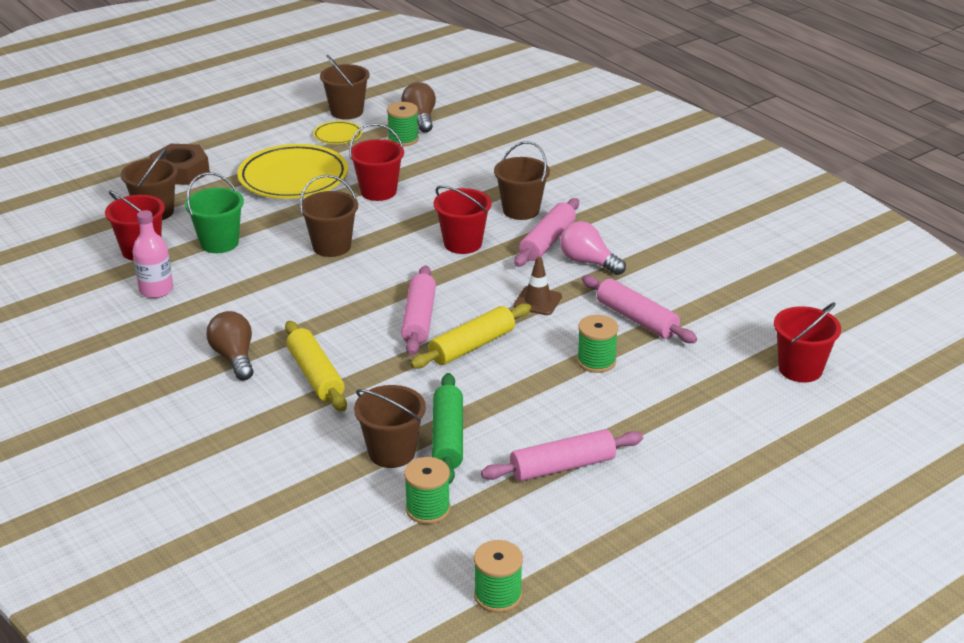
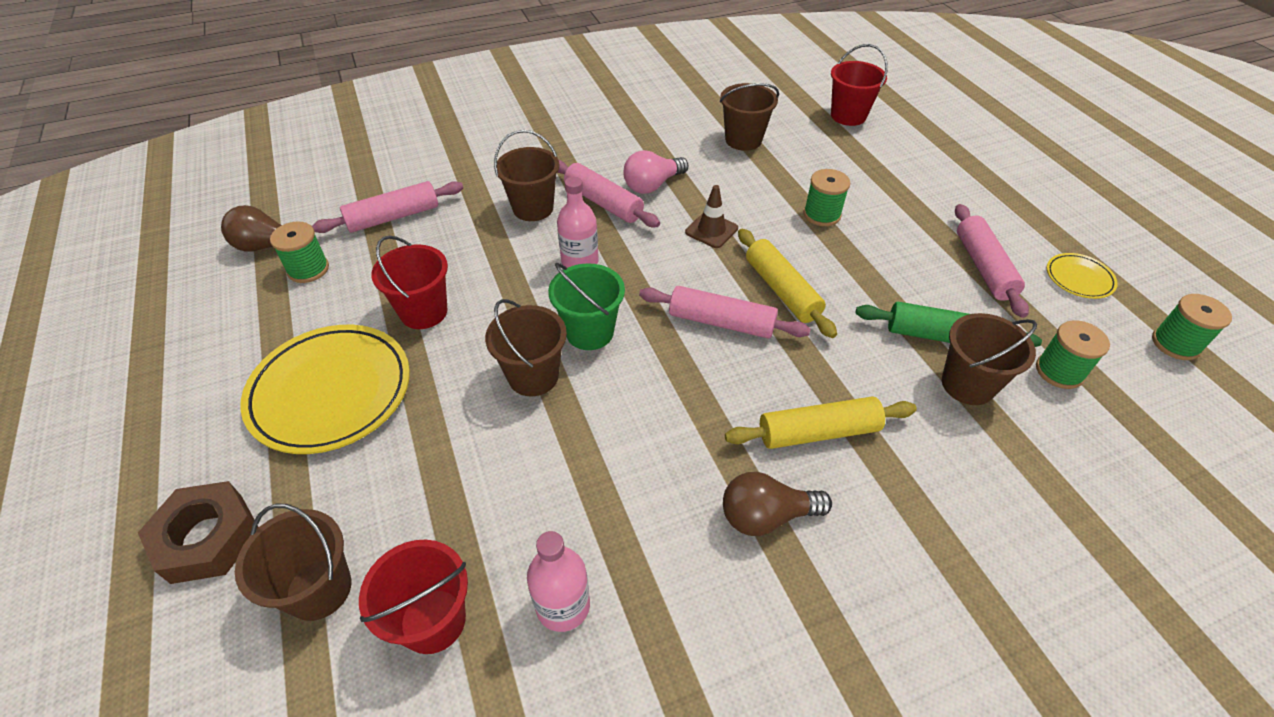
camera: 75 degrees left, 15 degrees up
(219, 243) = (463, 504): green bucket -> green bucket (589, 332)
(338, 136) = (247, 329): yellow plate -> yellow plate (1079, 279)
(346, 112) = (187, 310): brown bucket -> brown bucket (743, 140)
(462, 243) = (580, 262): red bucket -> pink bottle
(636, 319) = (758, 178): pink rolling pin -> pink rolling pin (393, 217)

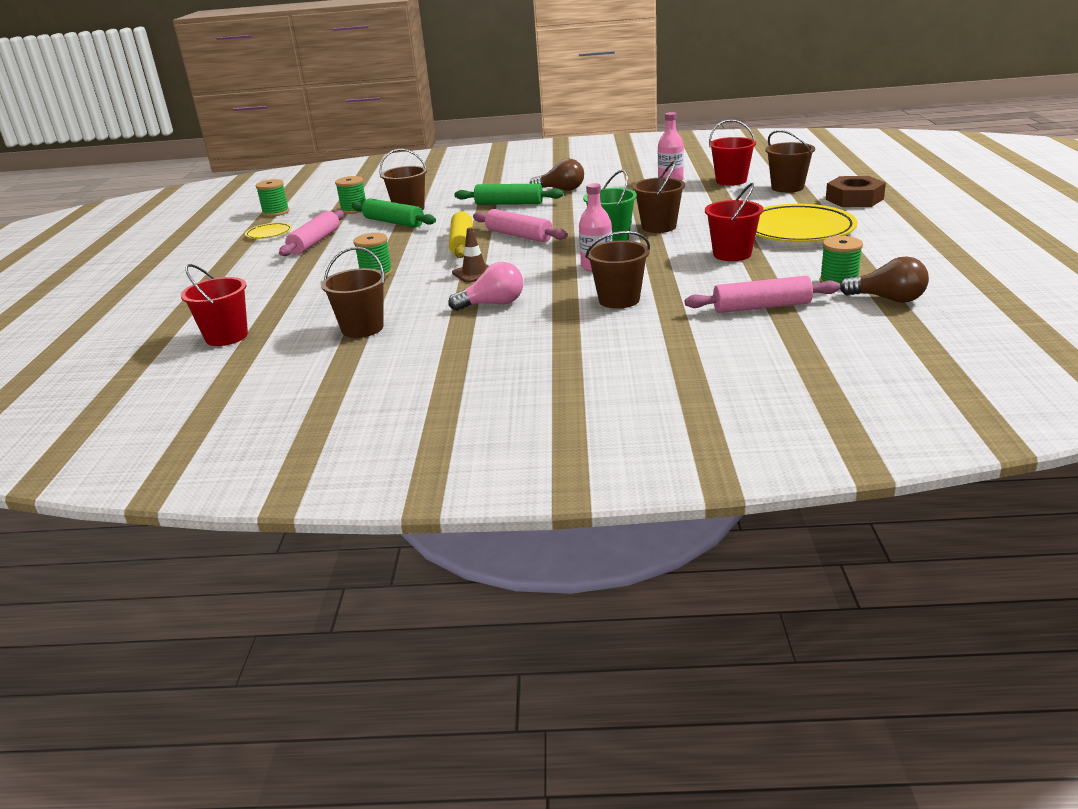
camera: 155 degrees left, 20 degrees down
(603, 203) = (550, 297): pink rolling pin -> none
(818, 432) = (509, 204): yellow rolling pin -> green rolling pin

